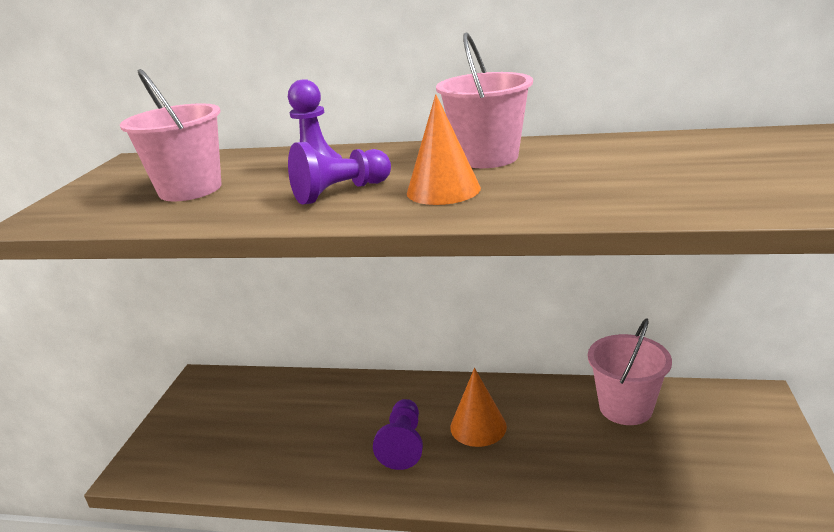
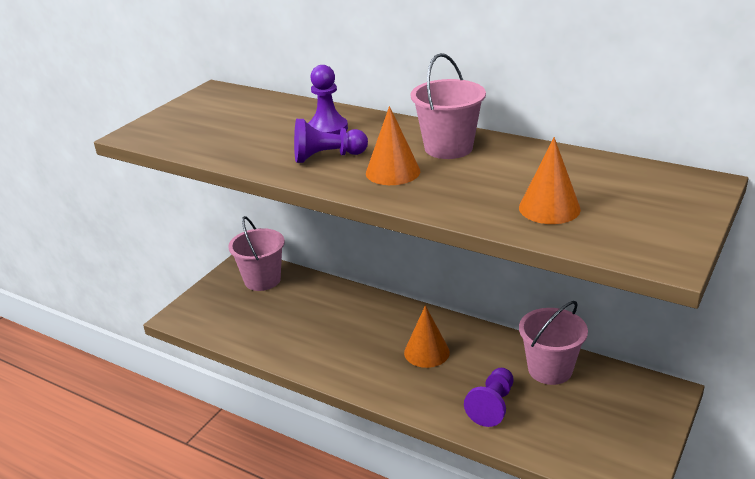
camera: 20 degrees right, 5 degrees up
(190, 189) = (236, 129): pink bucket -> pink bucket (262, 280)
(403, 444) = (365, 350): purple pawn -> purple pawn (492, 406)
(680, 185) = (549, 208): none -> orange cone

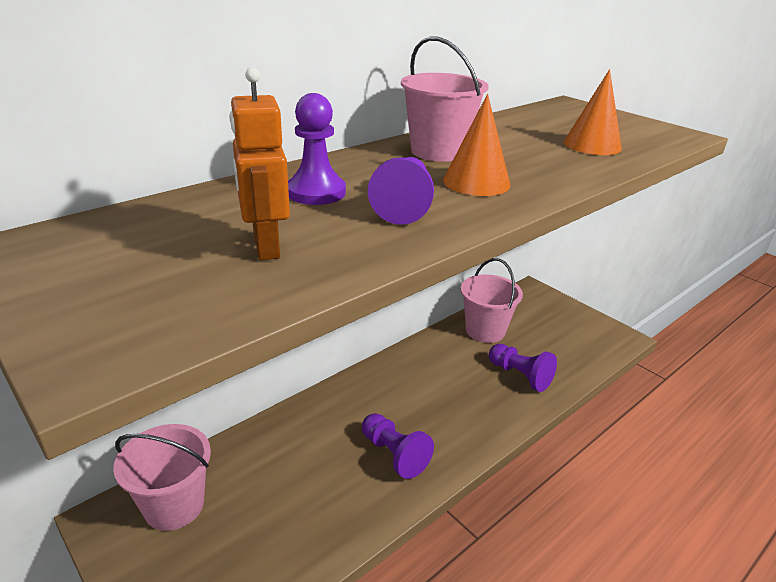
camera: 75 degrees left, 0 degrees up
(245, 136) = (265, 247): none -> orange robot
(347, 353) = (394, 454): none -> purple pawn
(426, 352) = (425, 393): orange cone -> none

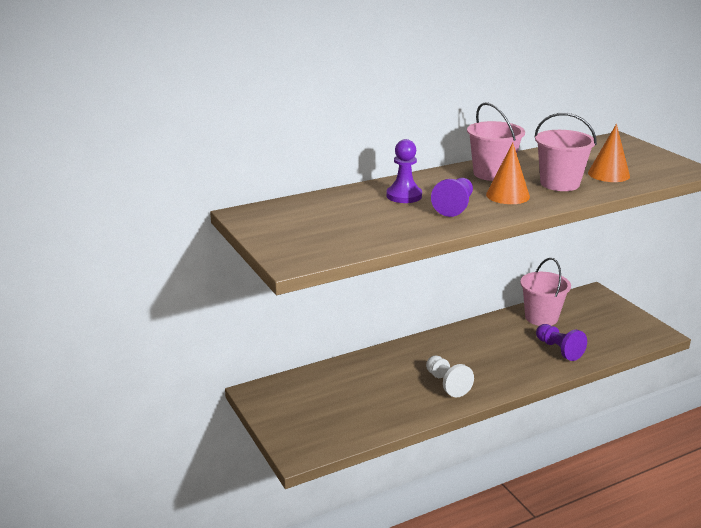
camera: 15 degrees right, 5 degrees down
(174, 505) = (297, 391): pink bucket -> pink bucket (559, 184)
(265, 247) = (371, 223): orange robot -> none
(394, 454) = (447, 384): purple pawn -> white pawn

